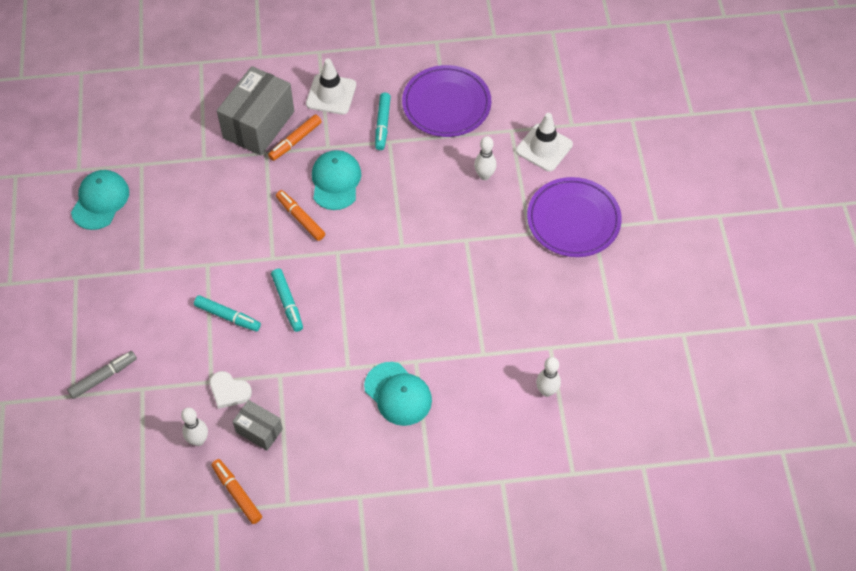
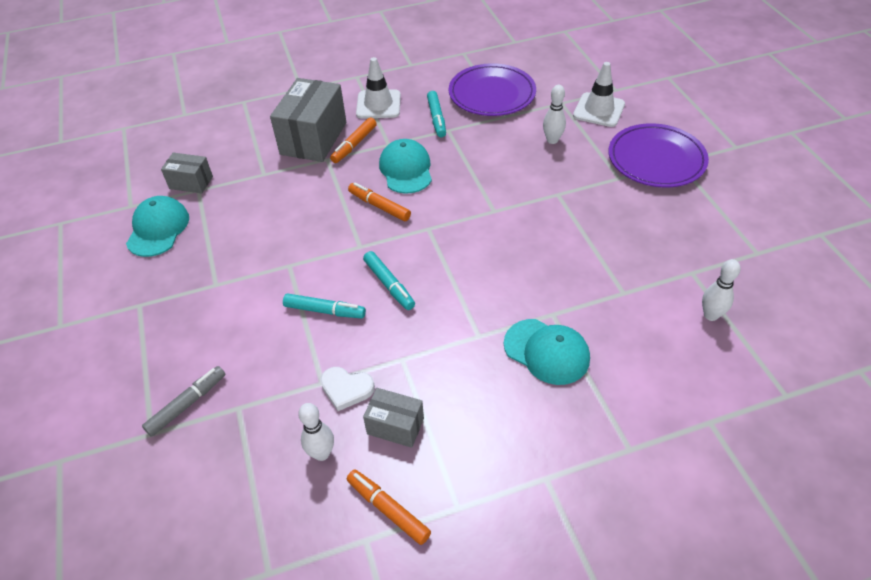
camera: 10 degrees left, 10 degrees down
(136, 154) = (191, 182): none -> grey box

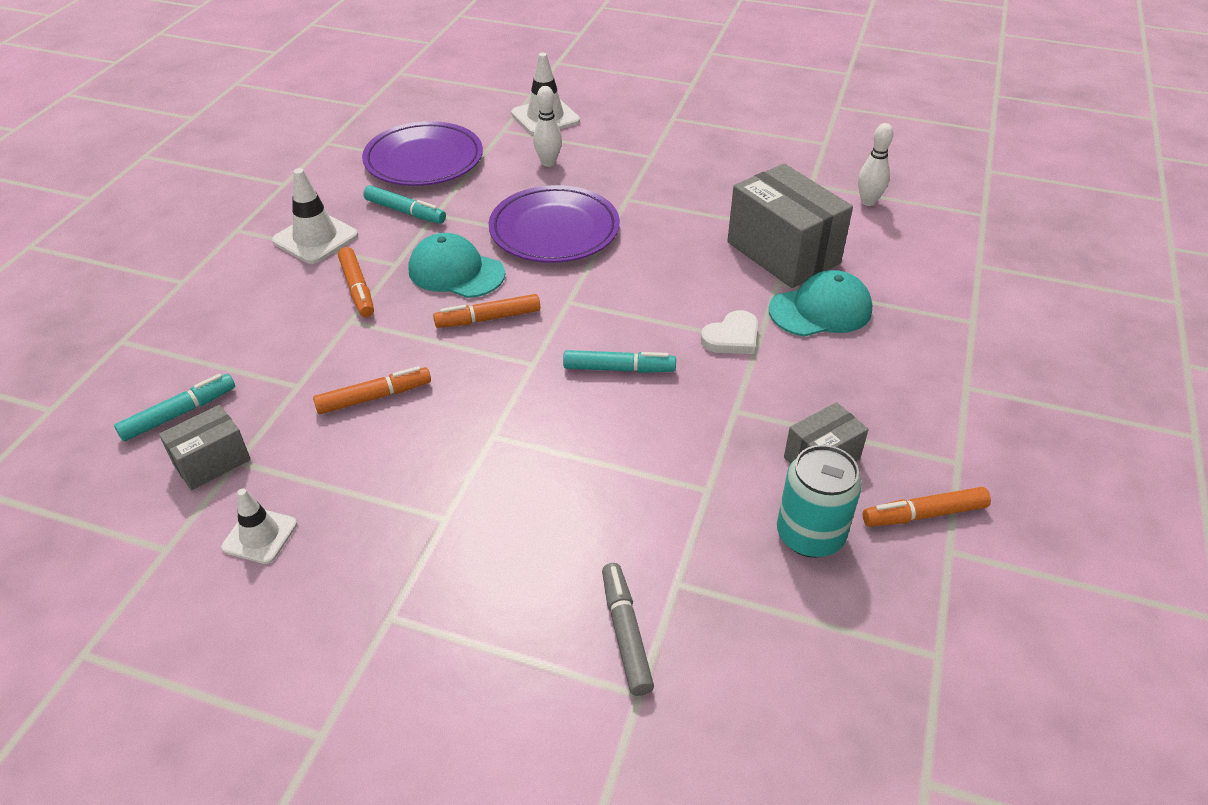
camera: 55 degrees left, 5 degrees down
(158, 229) = (260, 536): turquoise cap -> white traffic cone
(279, 204) = (374, 397): none -> orange marker
(313, 138) = (295, 314): grey box -> grey box (783, 253)
(322, 453) = (810, 535): white bowling pin -> turquoise can
(325, 311) = (602, 437): turquoise marker -> turquoise marker (179, 413)
(346, 389) = (736, 473): white heart -> white heart (732, 337)
(656, 159) = (654, 126): purple plate -> purple plate (554, 230)

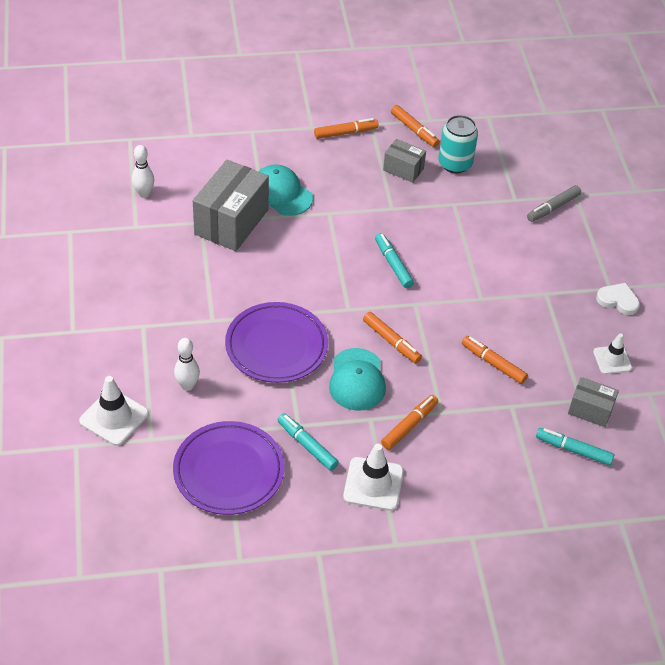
camera: 120 degrees left, 5 degrees up
(405, 212) = (307, 445): turquoise marker -> turquoise marker turned 45 degrees counterclockwise
(732, 337) = (332, 224): white heart -> white heart (618, 300)
(941, 421) = (345, 133): none -> orange marker

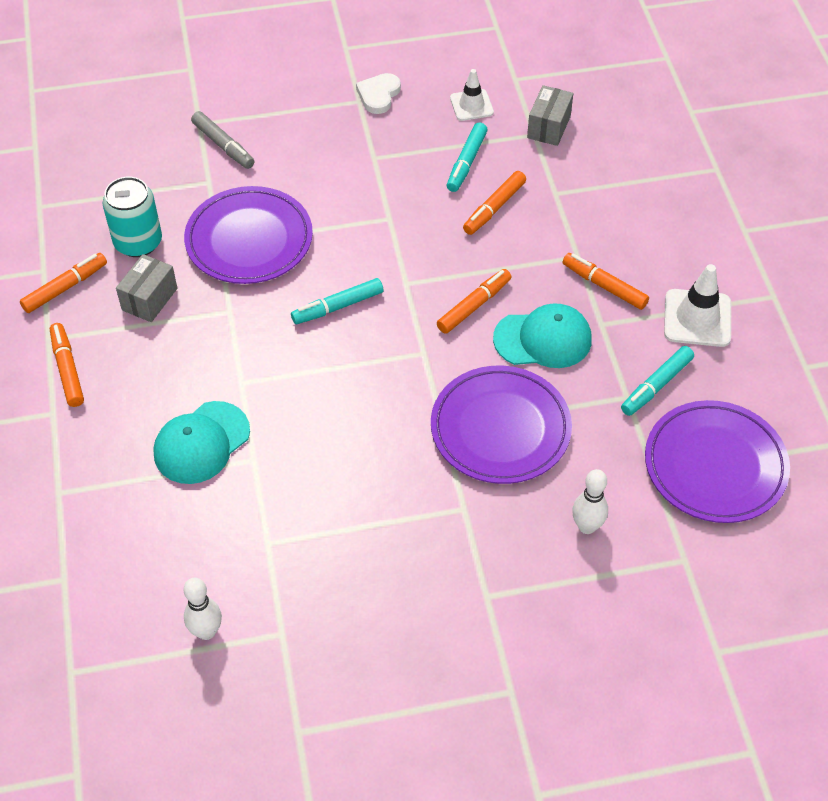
camera: 90 degrees left, 5 degrees up
(114, 417) = (659, 610): white traffic cone -> none
(231, 222) = (266, 502): grey box -> none
(457, 219) = (249, 240): none -> purple plate
(573, 450) = (607, 143): turquoise marker -> turquoise marker (466, 162)

